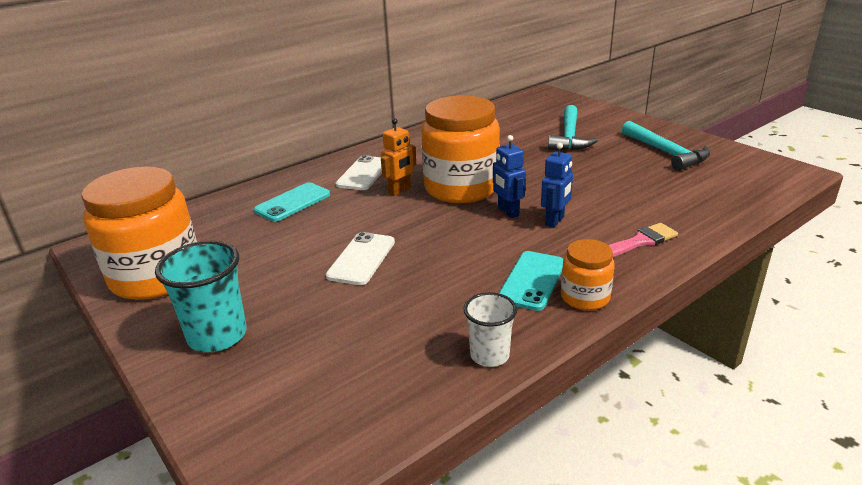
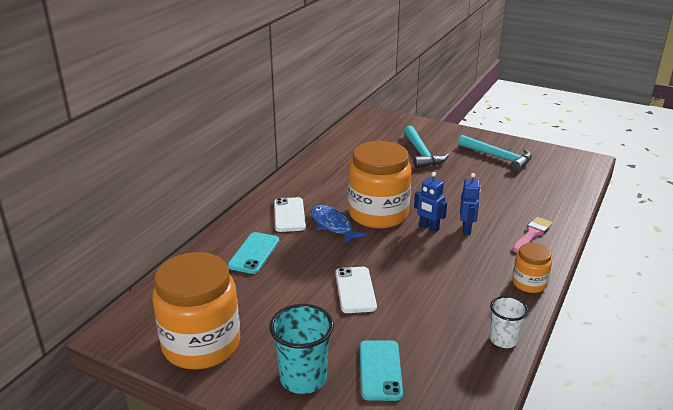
camera: 25 degrees left, 0 degrees up
(400, 191) = (333, 225): orange robot -> blue fish
(532, 281) = (487, 279): turquoise phone -> turquoise phone (380, 370)

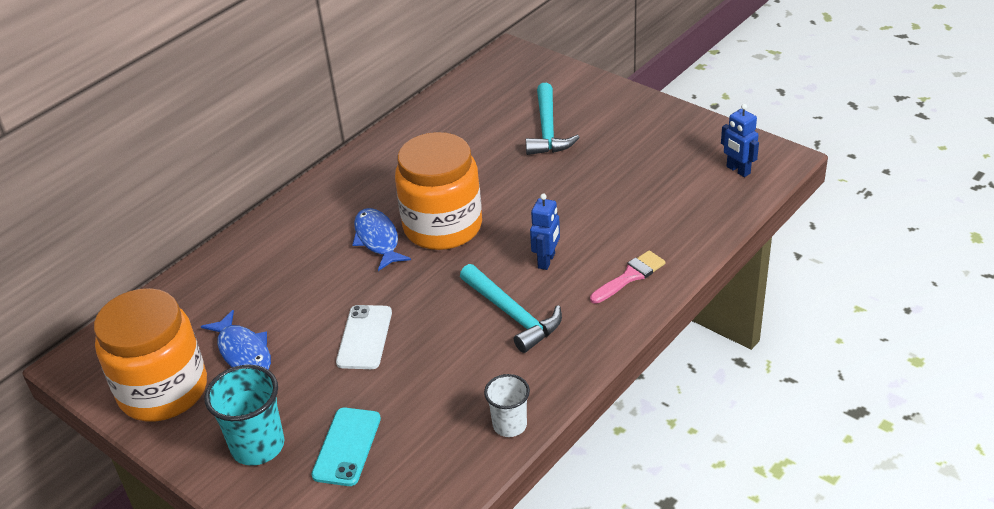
camera: 15 degrees right, 10 degrees up
(254, 253) = (265, 272): turquoise phone -> none
(259, 309) = (243, 352): none -> blue fish
(289, 215) = (329, 218): white phone -> none
(429, 228) = (498, 254): blue robot -> blue robot (738, 170)
(498, 157) = (653, 144): turquoise hammer -> turquoise hammer (512, 315)
(529, 283) = (584, 350): orange jar -> none

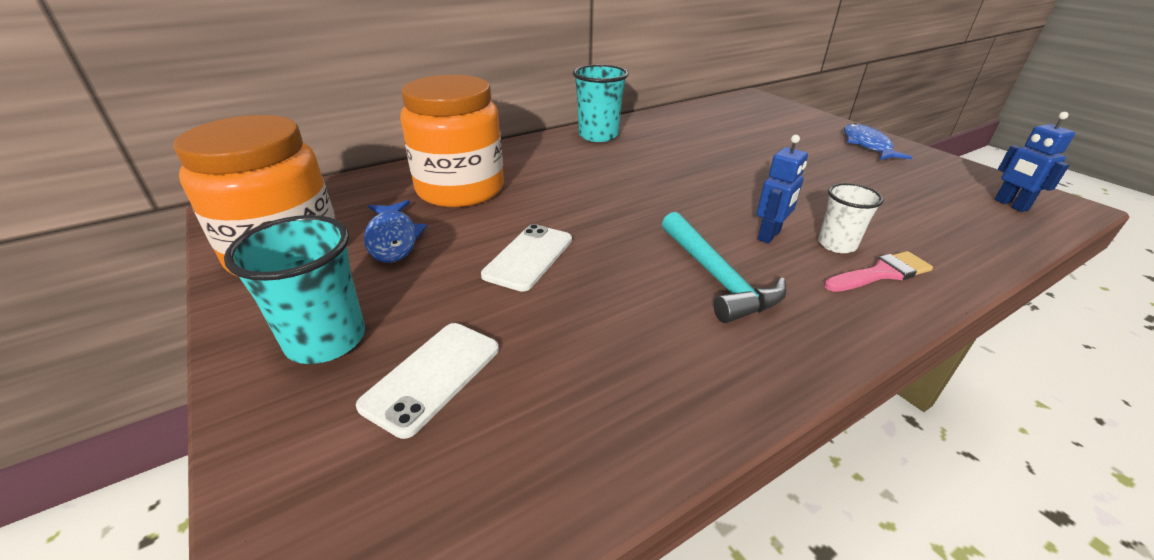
camera: 15 degrees right, 5 degrees down
(347, 447) = (432, 376): turquoise phone -> white phone
(363, 168) = (598, 135): none -> turquoise cup
(377, 239) = (586, 182): blue fish -> blue fish (867, 145)
(443, 226) = (657, 185): orange jar -> orange jar (460, 189)
(509, 425) = (681, 419): white cup -> white cup (836, 244)
(547, 130) = (782, 141): turquoise hammer -> none

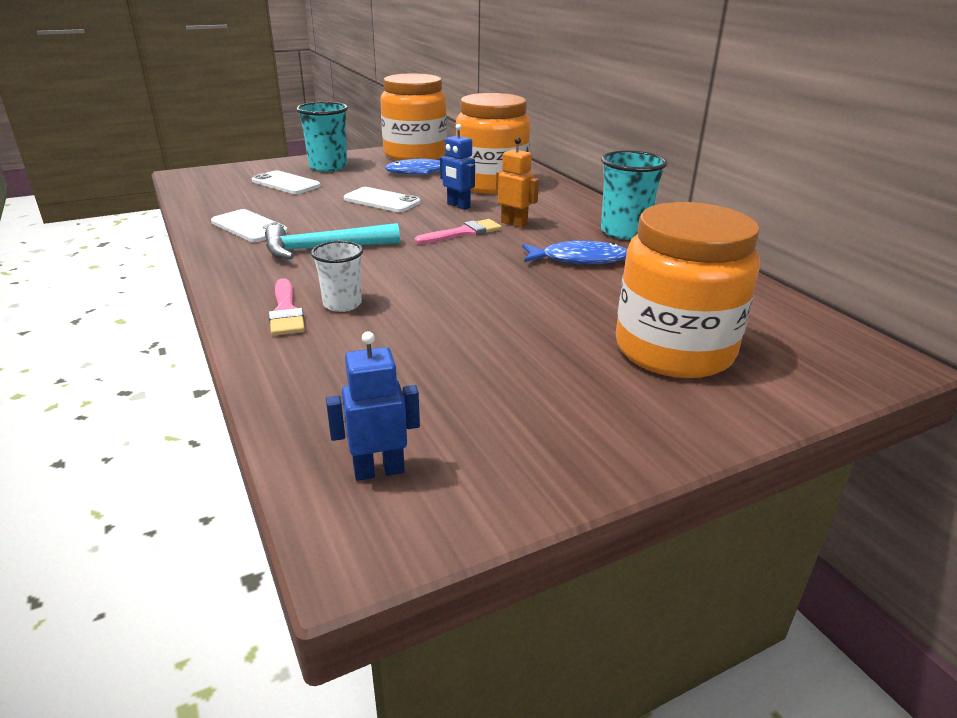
camera: 95 degrees right, 5 degrees down
(592, 175) = (514, 223): none -> orange robot
(628, 198) = (463, 233): none -> pink brush
(672, 365) = (249, 227): none -> white phone
(769, 235) = (373, 278): blue robot -> blue robot (458, 206)
(787, 133) = (674, 350): none -> orange jar
(867, 145) = (632, 414): blue fish -> blue fish (579, 259)

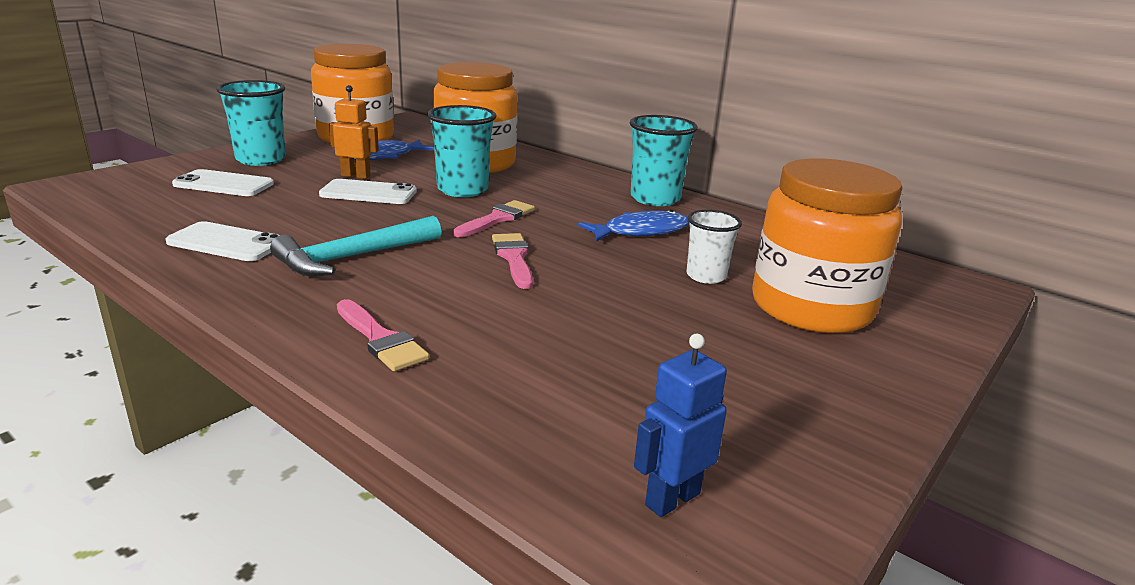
camera: 25 degrees left, 5 degrees down
(342, 304) = (441, 319): white cup -> white cup (706, 276)
(444, 266) = (513, 258): none -> pink brush
(458, 206) = (462, 190): blue robot -> turquoise cup
(514, 223) = (541, 202): orange robot -> orange robot (356, 176)

